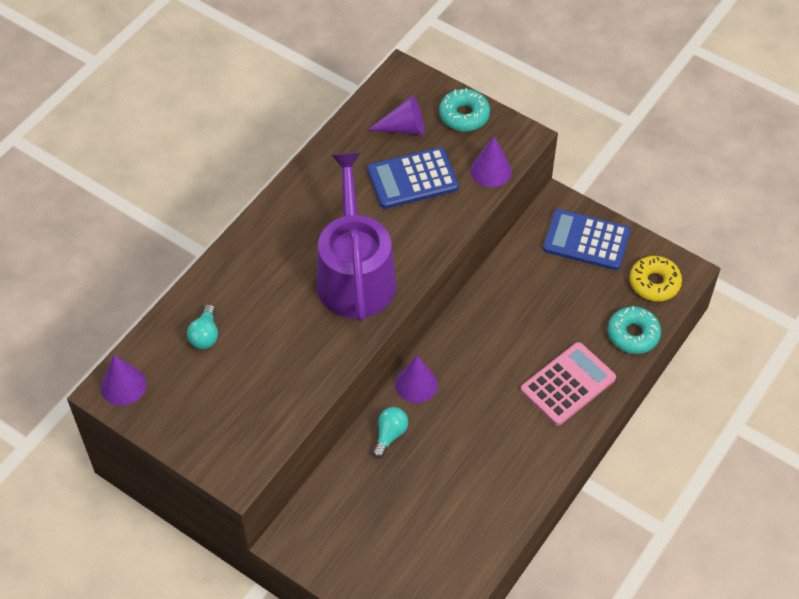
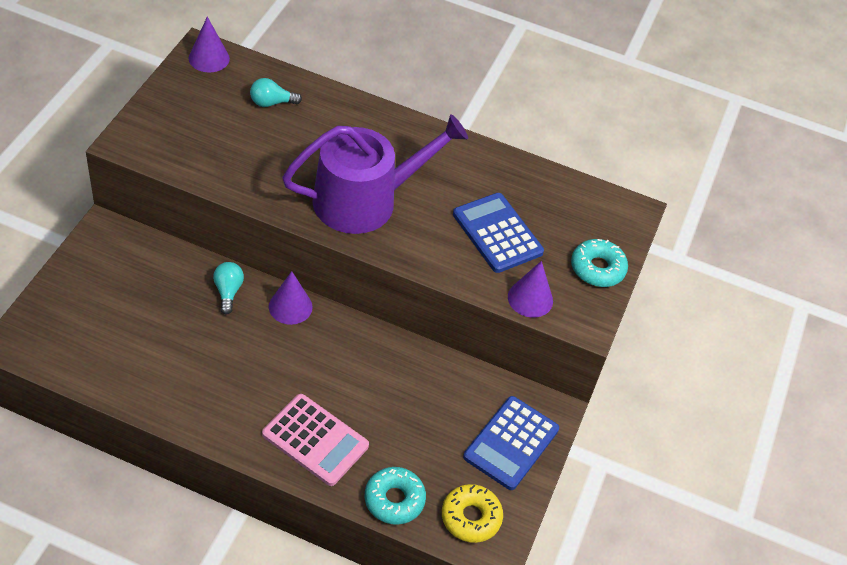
camera: 70 degrees right, 5 degrees down
(390, 435) = (228, 292): turquoise light bulb -> turquoise light bulb turned 105 degrees counterclockwise
(403, 128) = (561, 219): purple cone -> none
(586, 240) = (511, 443): blue calculator -> blue calculator turned 150 degrees counterclockwise

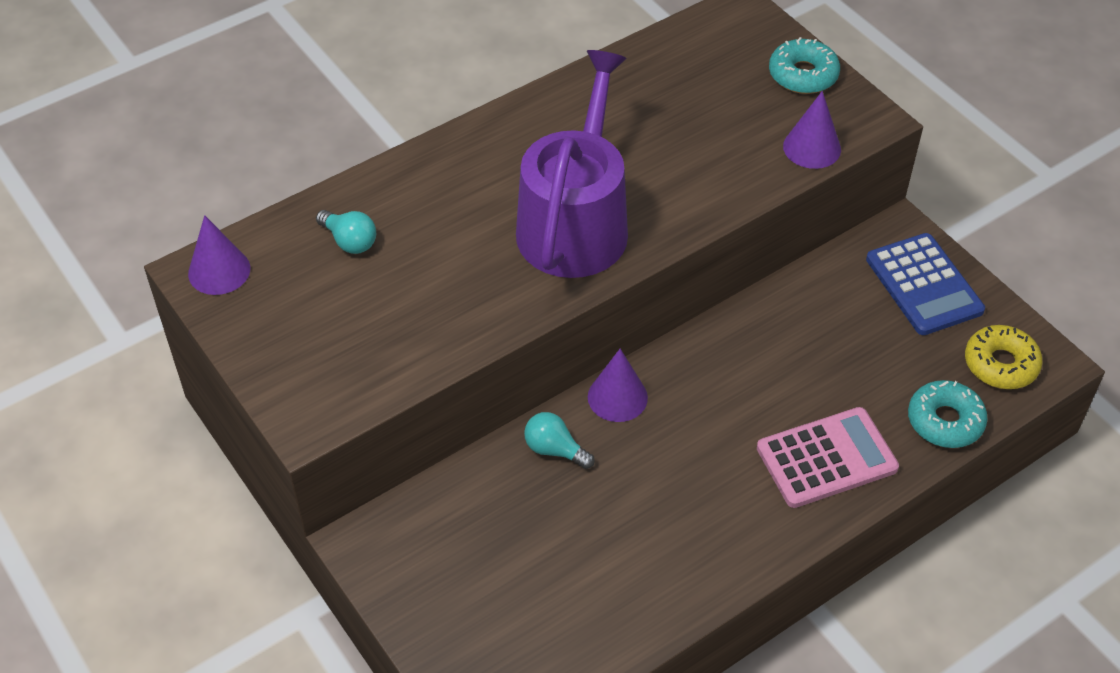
camera: 50 degrees left, 0 degrees up
(271, 103) = (349, 241): turquoise light bulb -> turquoise light bulb turned 75 degrees counterclockwise
(497, 233) = (702, 131): blue calculator -> none

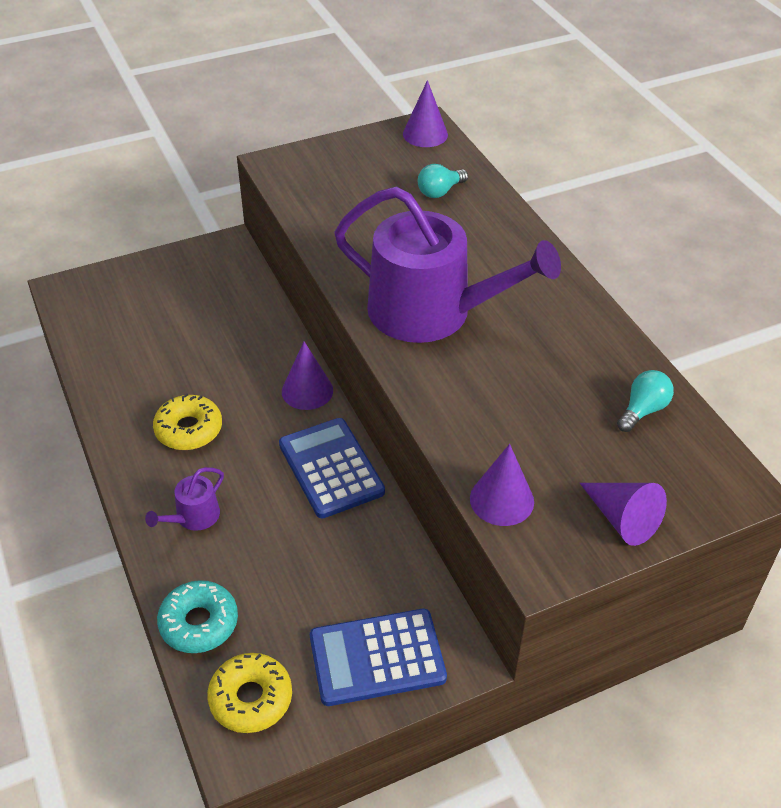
camera: 100 degrees right, 5 degrees down
(554, 450) = (268, 347): turquoise light bulb -> turquoise light bulb (643, 410)
(709, 496) = (189, 429): none -> yellow donut
(723, 355) = (331, 468): none -> blue calculator
(803, 75) = (621, 519): turquoise donut -> purple cone
(826, 458) = (193, 517): pink calculator -> purple watering can

